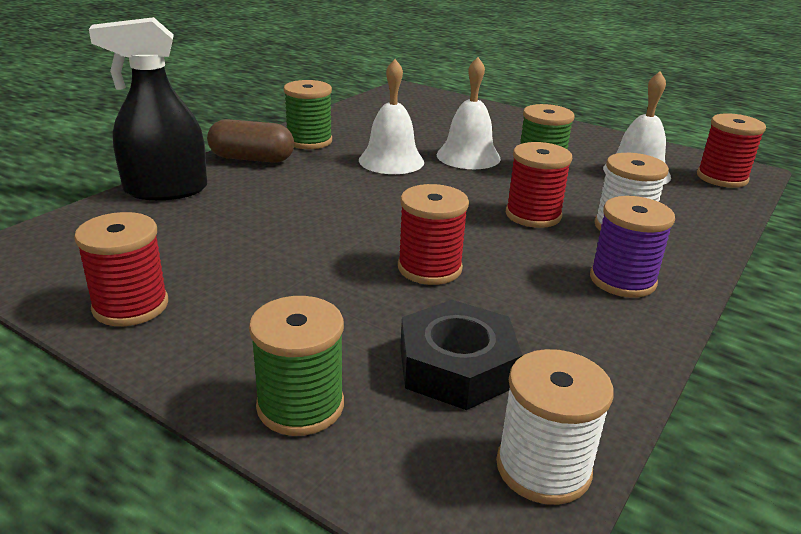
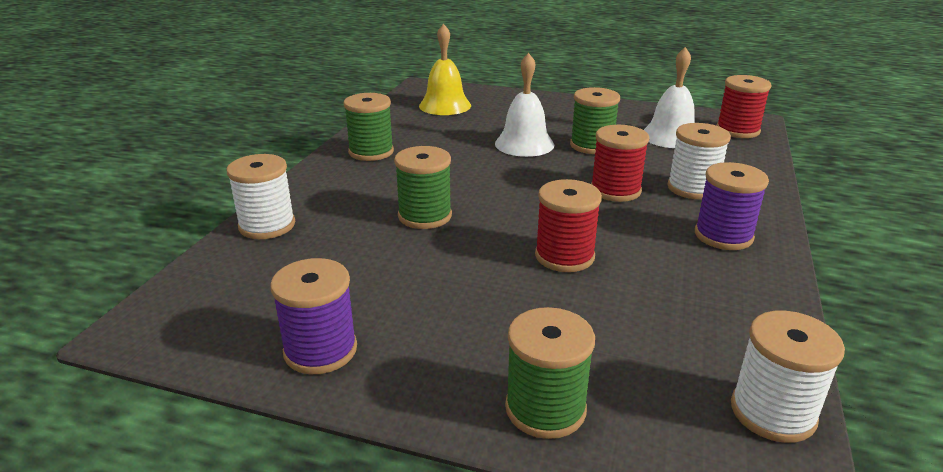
camera: 15 degrees left, 0 degrees up
(130, 306) = (320, 350): red spool -> purple spool
(165, 190) = (267, 225): black spray bottle -> white spool
(252, 159) = (329, 179): brown capsule -> none
(317, 206) = (425, 216): none -> green spool
(391, 161) = (460, 159): white bell -> none
(413, 109) = (445, 105): none -> yellow bell
(457, 366) = (648, 341): black nut -> none

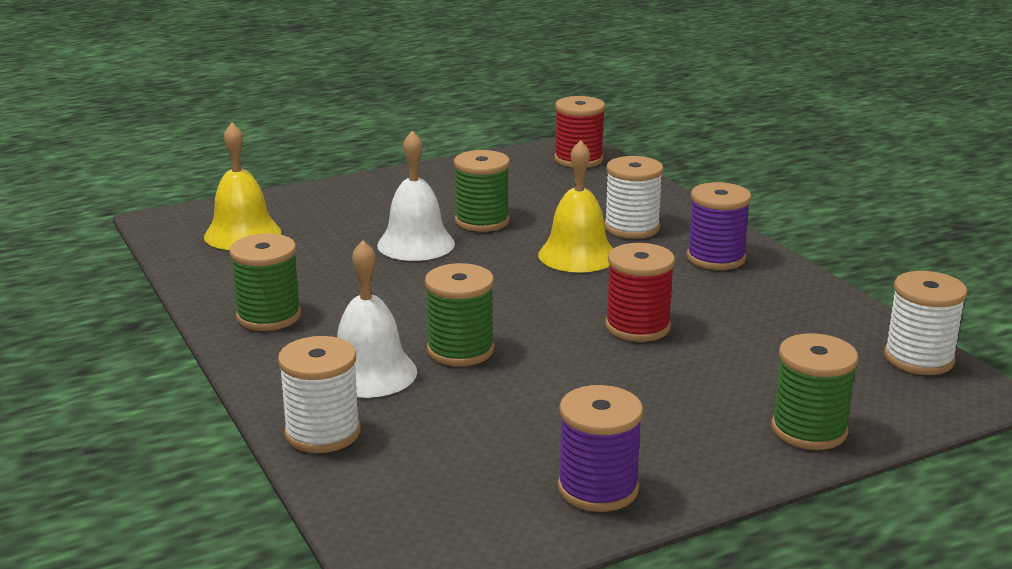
camera: 45 degrees left, 5 degrees down
(615, 190) = (577, 255): red spool -> yellow bell
(670, 136) = (534, 186): white bell -> white bell (370, 373)

